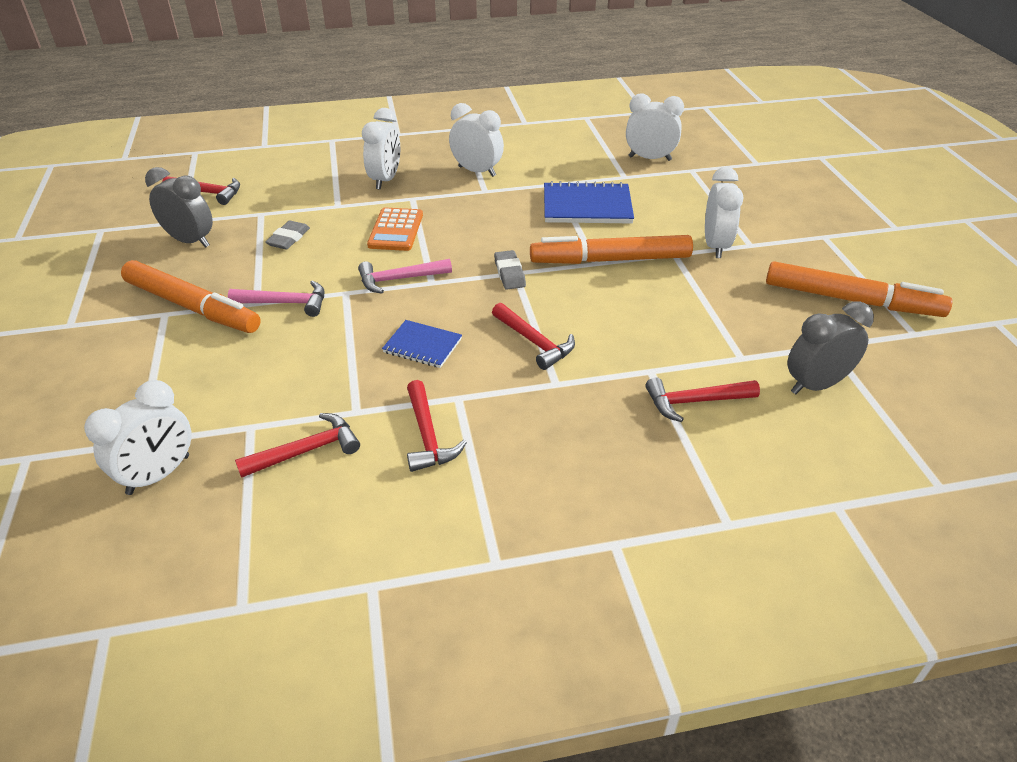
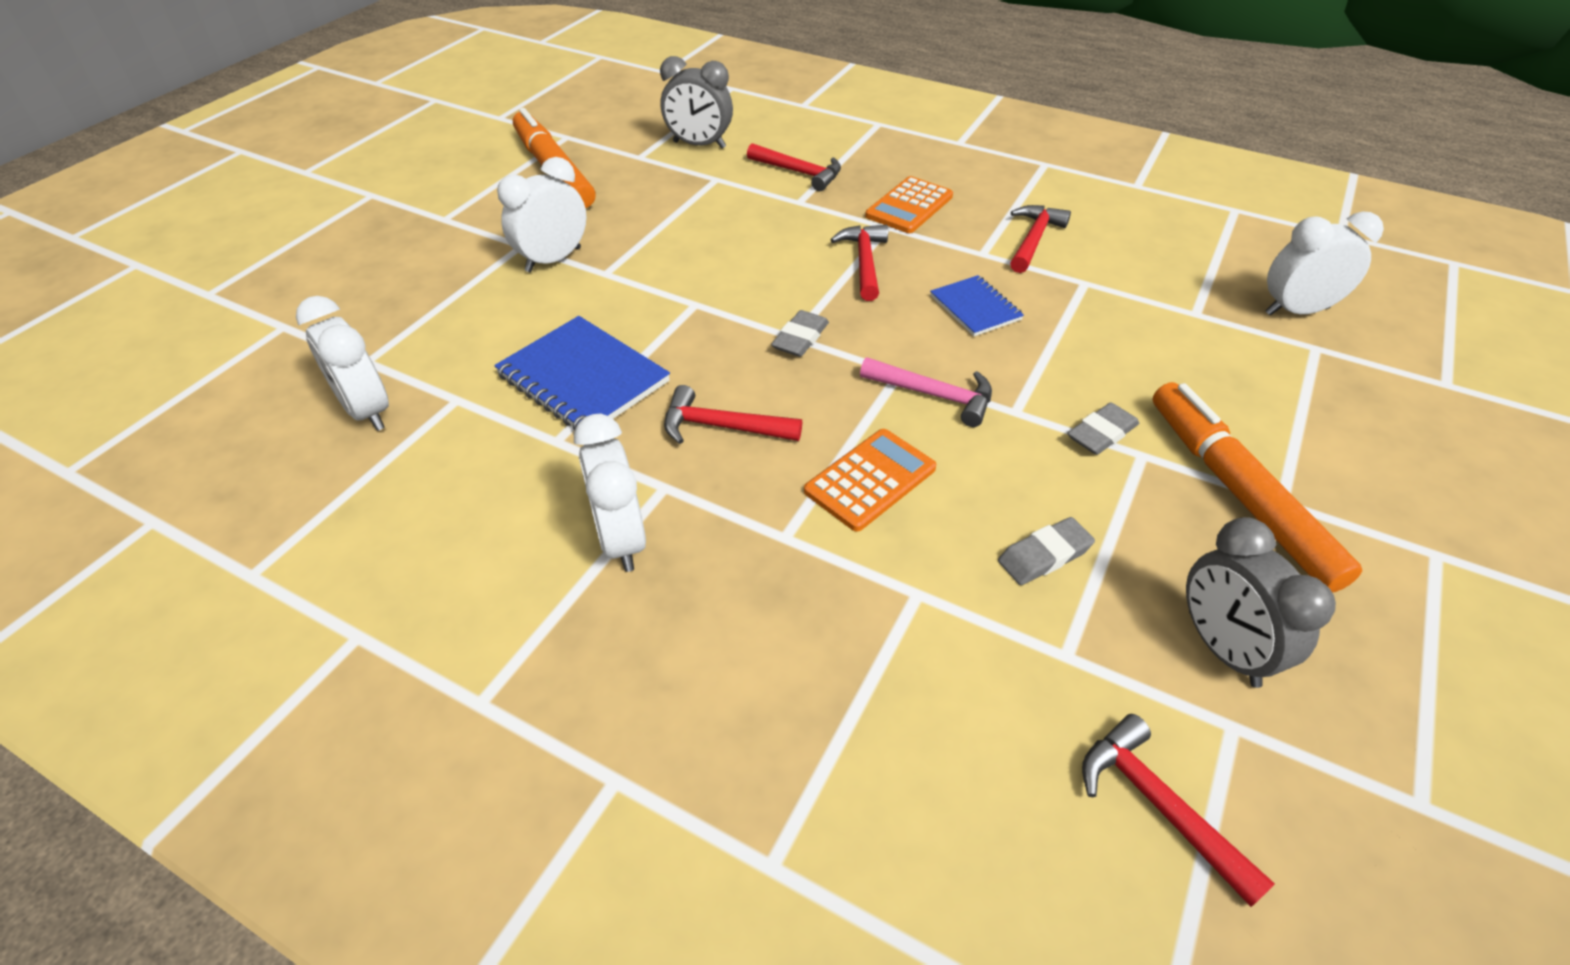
camera: 140 degrees left, 5 degrees up
(286, 303) = (1102, 433): pink hammer -> grey eraser
(307, 450) = (1148, 273): red hammer -> red hammer (722, 427)
(385, 180) = (785, 615): white clock -> none
(563, 415) = (909, 206): none -> orange calculator
(610, 260) = (676, 299): orange marker -> none

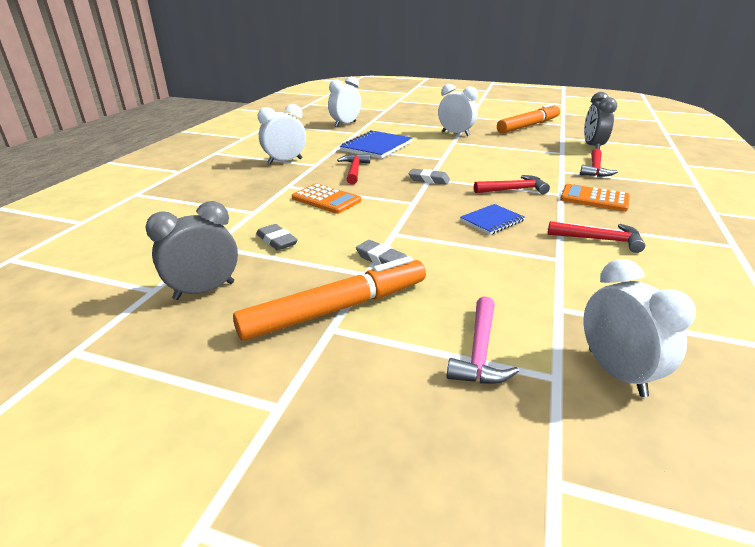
camera: 80 degrees right, 15 degrees down
(934, 395) = (397, 211): pink hammer -> pink hammer (480, 352)
(1158, 805) = (119, 265): red hammer -> none

